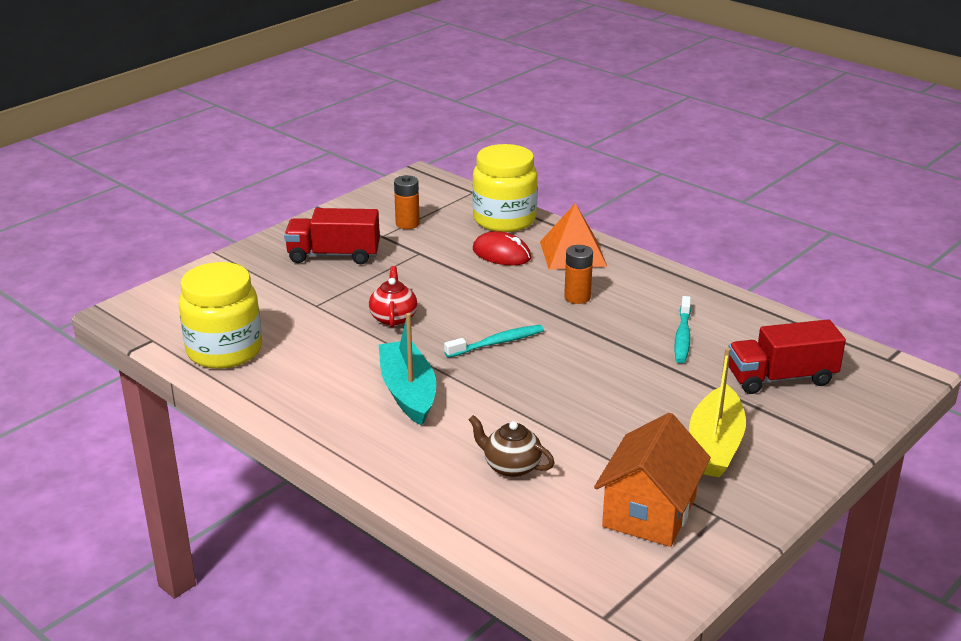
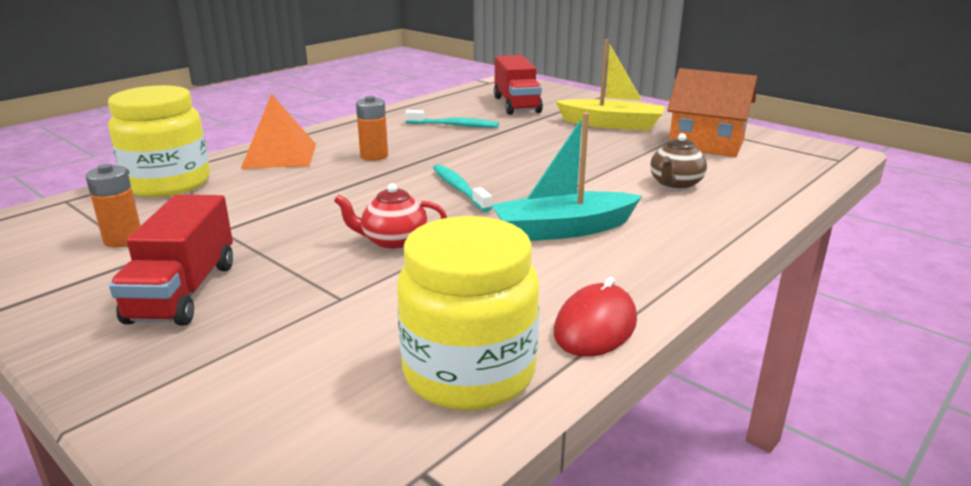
camera: 90 degrees left, 5 degrees down
(501, 254) = (258, 186): red mouse -> red mouse (595, 326)

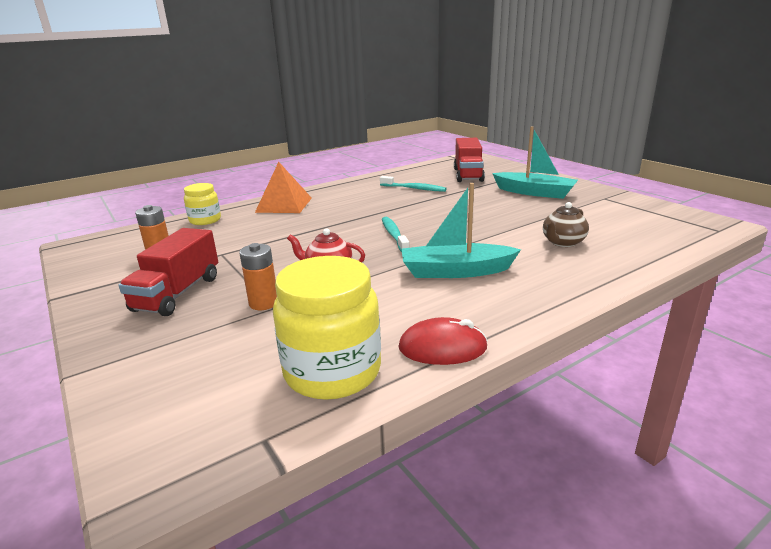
camera: 15 degrees right, 0 degrees up
(168, 184) = (205, 220): yellow jar -> yellow jar, size x0.57
(374, 156) = (346, 208): orange battery -> orange battery (263, 303)
(595, 326) = (442, 347): red mouse -> red mouse turned 45 degrees clockwise
(611, 124) = (534, 192): yellow boat -> turquoise boat
(706, 144) = (605, 211): orange house -> none

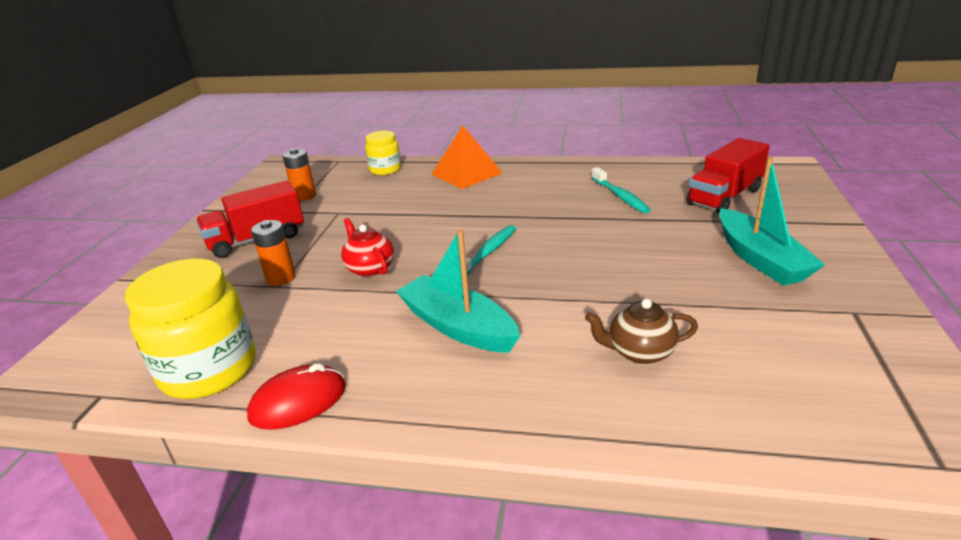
camera: 45 degrees right, 5 degrees up
(442, 347) = (298, 401): red mouse -> red mouse turned 75 degrees counterclockwise

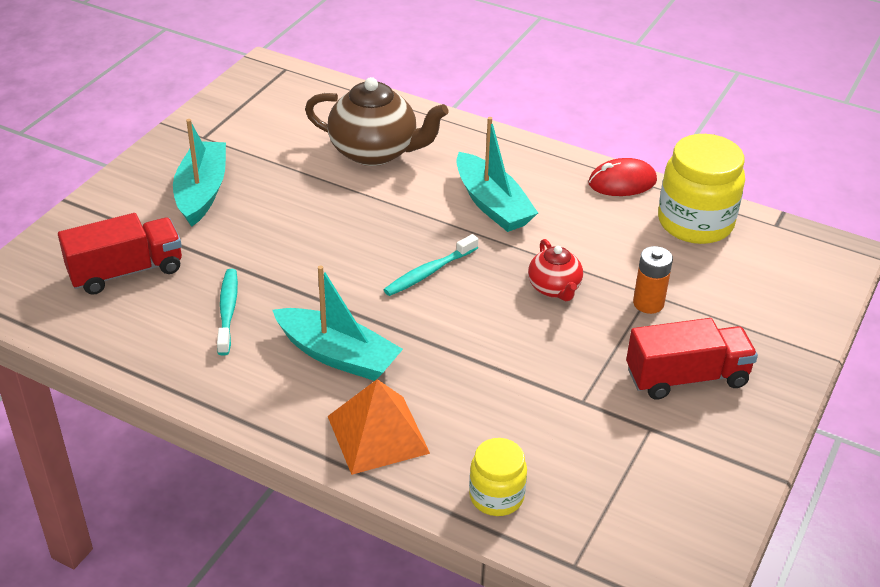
camera: 165 degrees left, 10 degrees up
(304, 196) = (631, 461): orange battery -> none
(520, 195) = (337, 355): none -> turquoise boat
(639, 352) = (375, 152): brown teapot -> brown teapot, size x1.82

